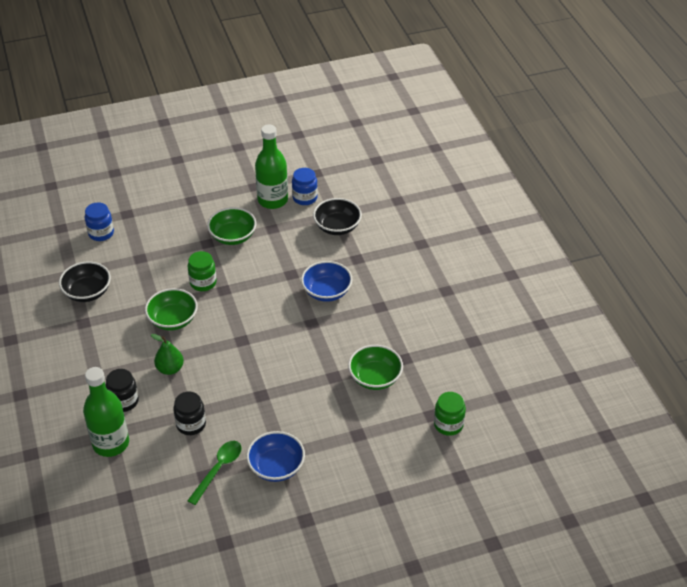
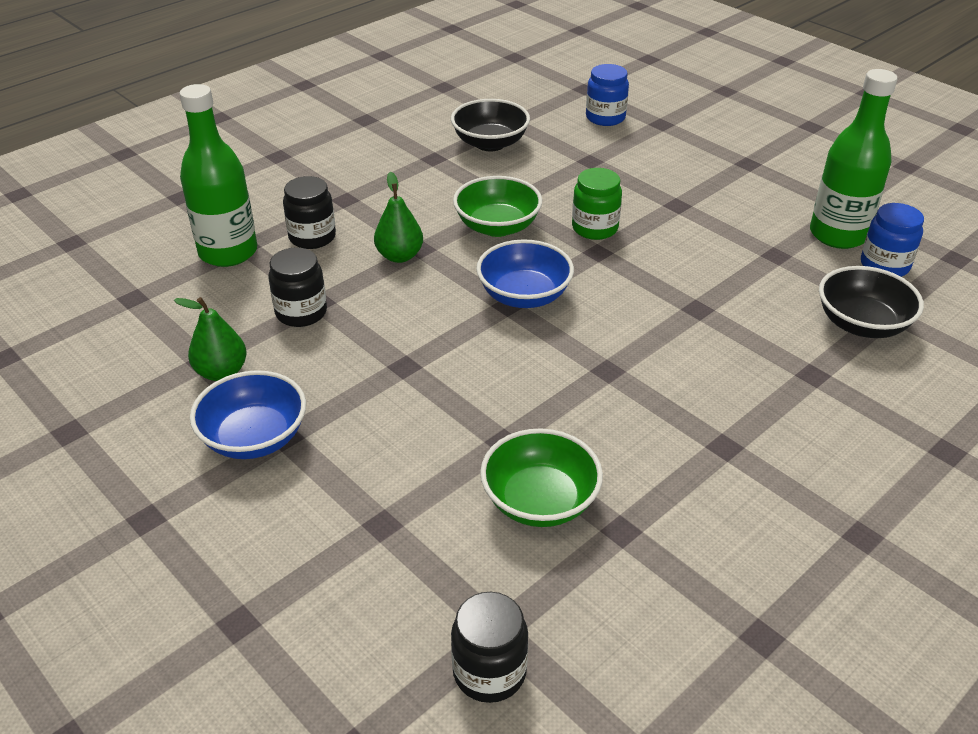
camera: 65 degrees right, 5 degrees down
(218, 469) = (221, 372): green spoon -> green pear
(233, 236) = (716, 223): green bowl -> none
(326, 292) = (697, 363): blue bowl -> blue bowl (524, 295)
(448, 424) = (489, 672): green jar -> black jar

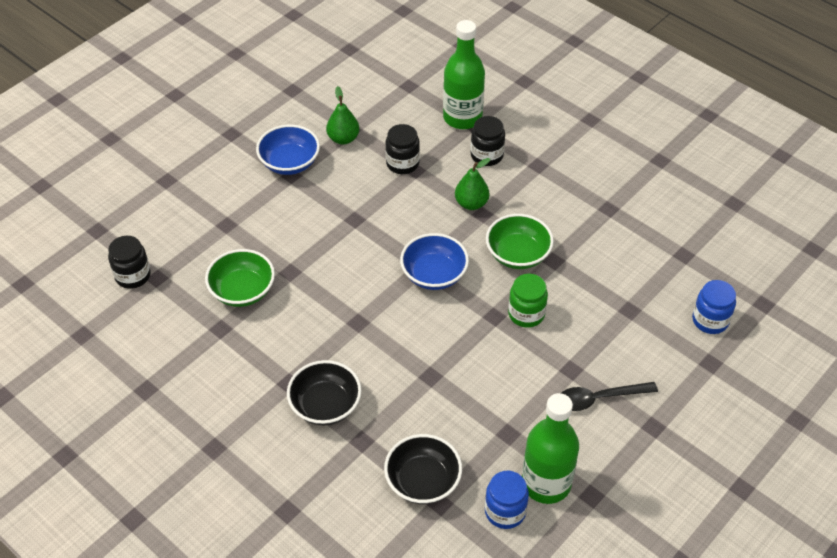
camera: 85 degrees right, 10 degrees up
(490, 143) = (642, 242): black bowl -> black bowl (325, 405)
(716, 191) = (599, 398): none -> black spoon

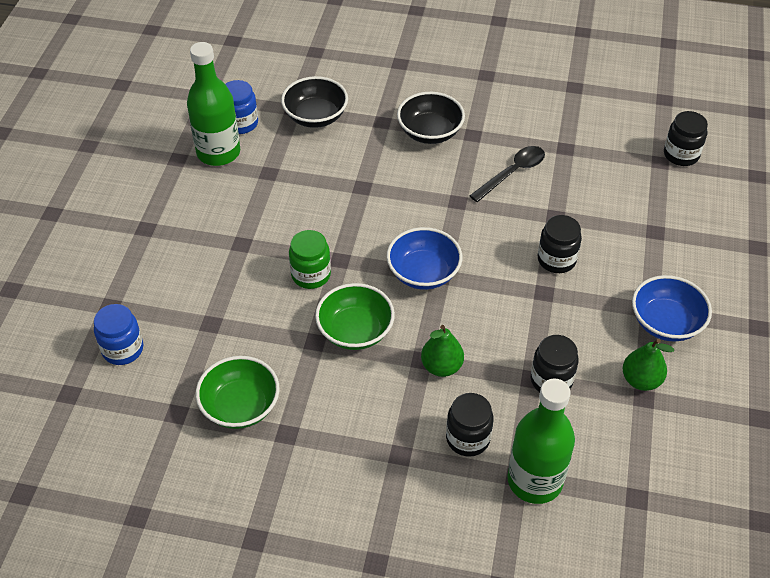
camera: 150 degrees right, 0 degrees up
(242, 291) = (579, 183): green bowl -> green bowl (240, 406)
(322, 238) = (556, 260): none -> black jar
(599, 398) = (204, 231): black spoon -> black spoon (512, 173)

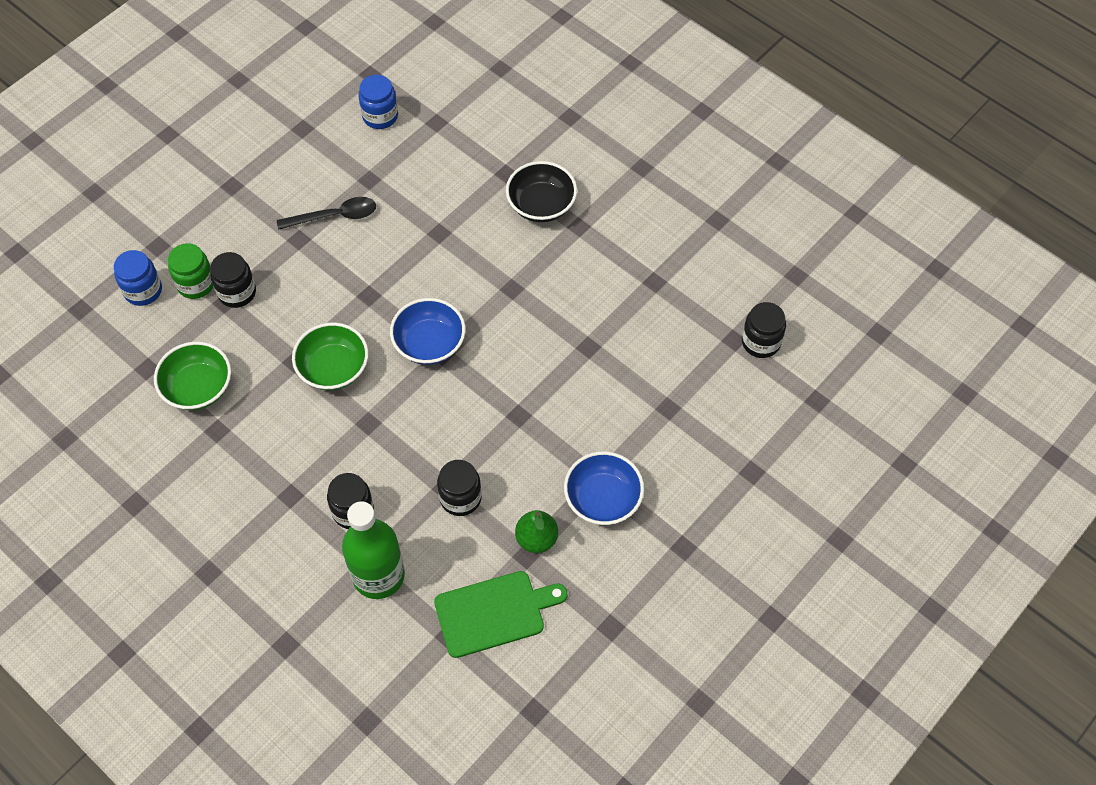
camera: 30 degrees right, 10 degrees up
(218, 152) = (341, 138): green bottle -> none
(311, 275) = (334, 298): green jar -> green jar (196, 284)
(315, 116) = (450, 140): black bowl -> none
(441, 366) = (379, 437): green pear -> none
(512, 173) = (584, 284): black spoon -> black spoon (335, 216)
(556, 260) = (555, 390): black jar -> black jar (237, 292)
(658, 458) = (494, 613): none -> green cutting board

